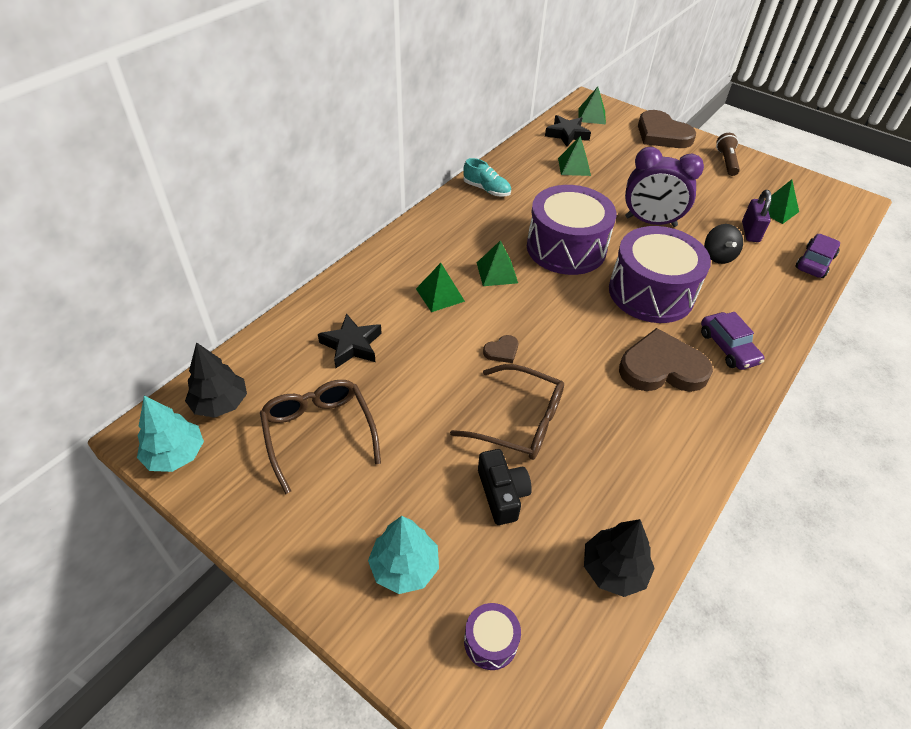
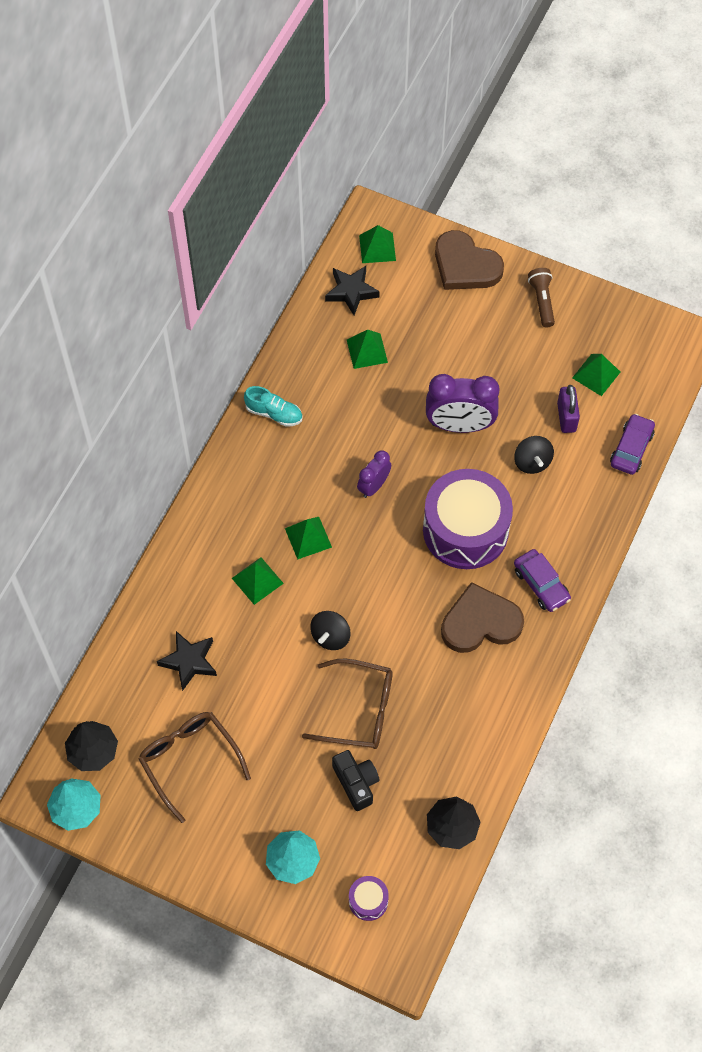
camera: 10 degrees left, 15 degrees up
(502, 351) = (330, 636): brown heart -> black spinning top
(566, 248) = (374, 486): purple drum -> purple clock

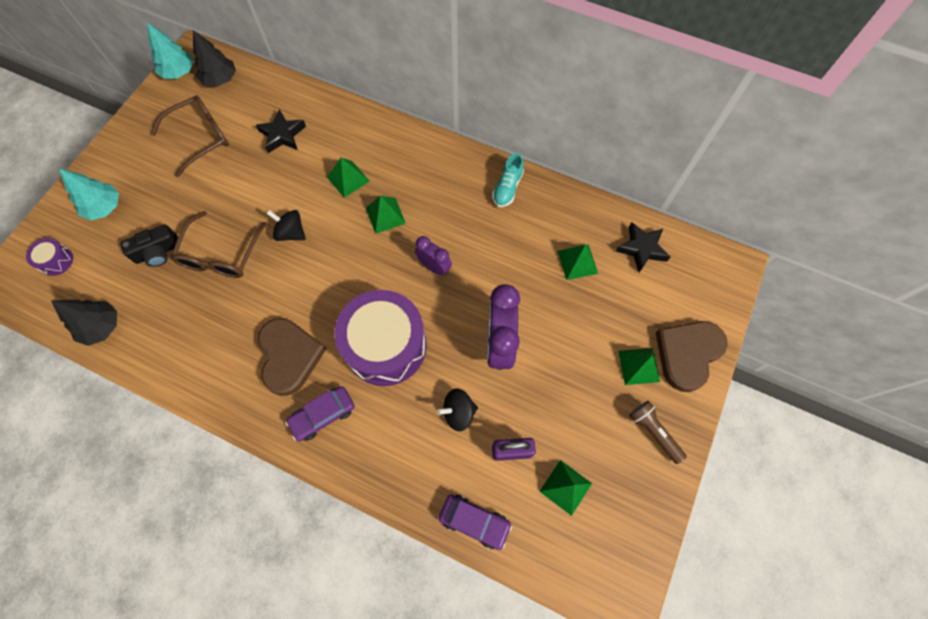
camera: 90 degrees right, 5 degrees up
(377, 248) = (696, 271): green pyramid -> green pyramid (638, 366)
(542, 301) = (653, 432): brown flashlight -> brown flashlight turned 120 degrees counterclockwise

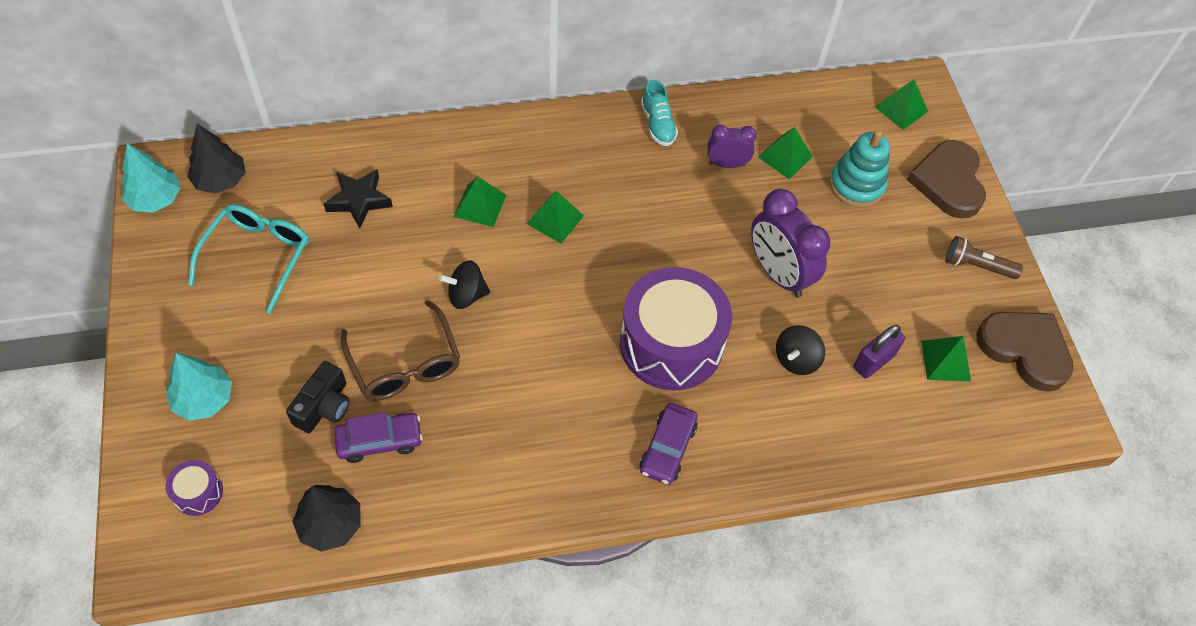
camera: 40 degrees left, 10 degrees down
(200, 138) = (258, 256): brown glasses -> turquoise glasses
(289, 356) = (580, 416): brown heart -> brown heart (1025, 350)
(434, 267) = (652, 240): purple clock -> purple clock (727, 164)
(474, 521) = (895, 443): purple car -> purple car (379, 441)
(612, 314) = (856, 185): none -> turquoise stacking toy
(638, 366) = (917, 217): green pyramid -> green pyramid (901, 109)
(642, 249) = (832, 112): black star -> none

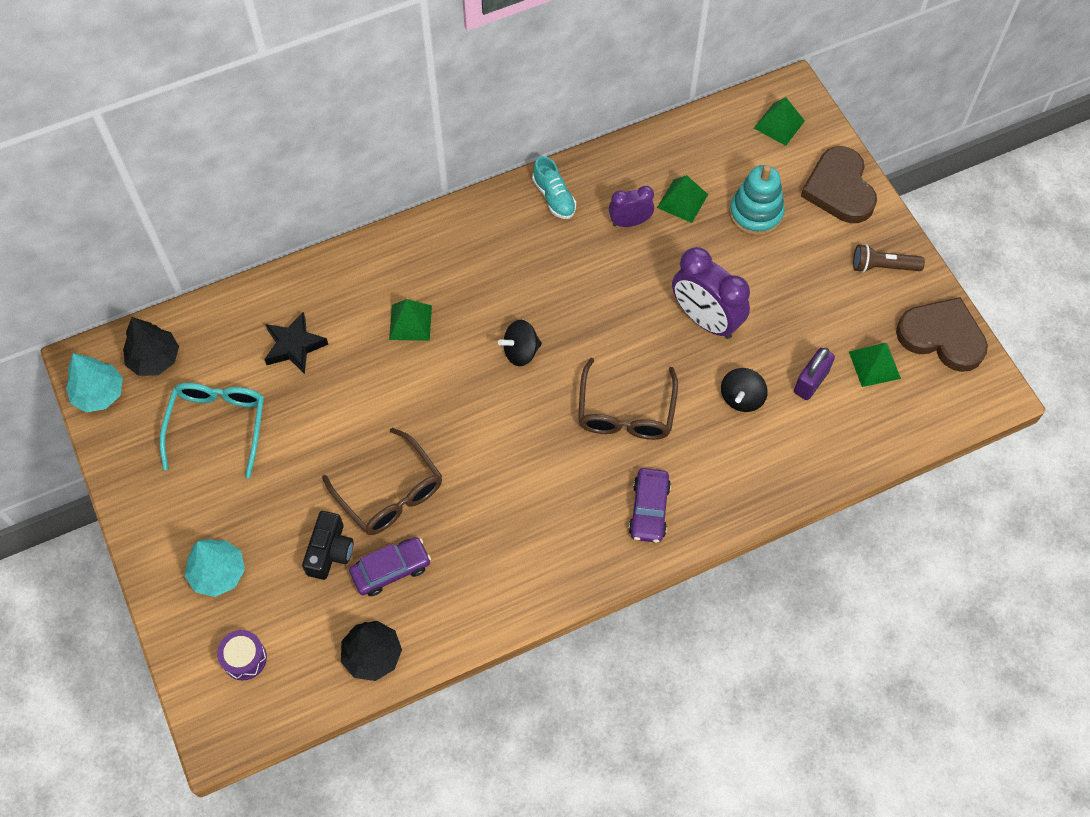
camera: 10 degrees left, 5 degrees up
(466, 295) = (425, 413): black spinning top -> black spinning top (521, 351)
(555, 219) = (485, 318): green pyramid -> none
(671, 344) = (626, 412): purple drum -> brown glasses

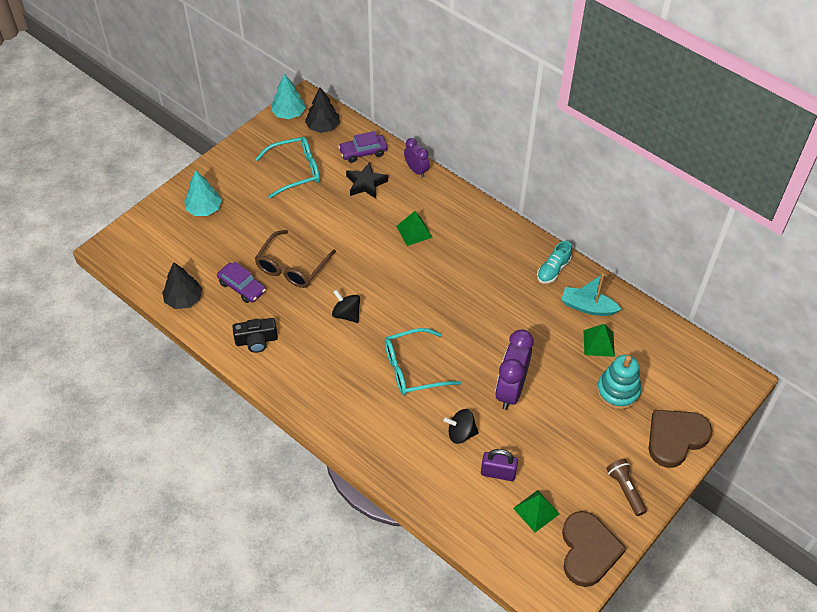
camera: 65 degrees right, 10 degrees down
(244, 658) = (157, 241): purple drum -> none
(330, 551) = (240, 253): black camera -> black camera (256, 340)
(521, 351) = (425, 295): black spinning top -> black spinning top (346, 314)
(626, 188) = (587, 307): none -> turquoise boat
(626, 412) = (413, 369): brown glasses -> turquoise glasses
(630, 222) = (561, 319): purple clock -> purple clock (416, 170)
(649, 509) = (347, 407): purple car -> purple car (363, 152)
(779, 124) = (705, 380): green pyramid -> none

